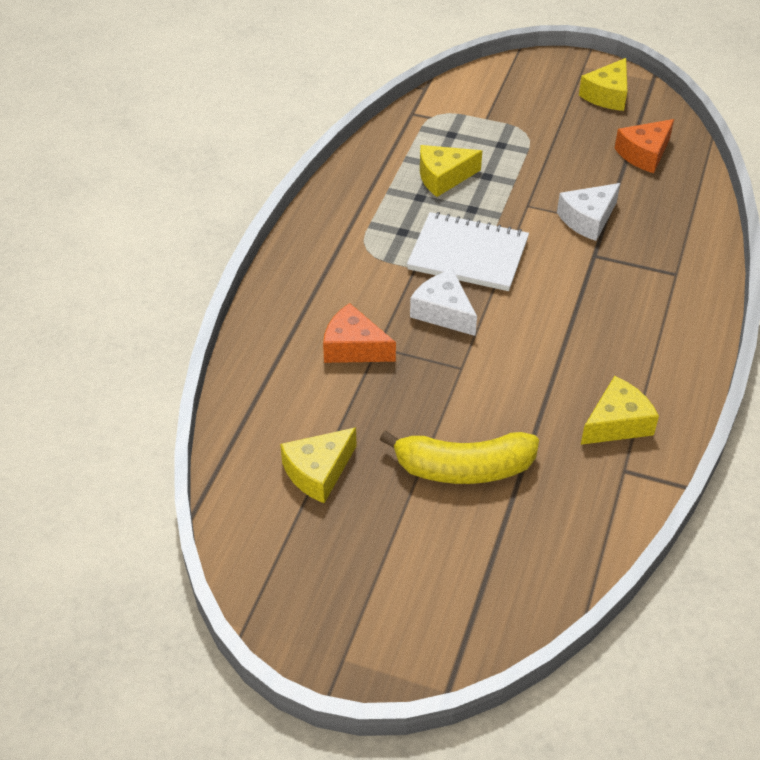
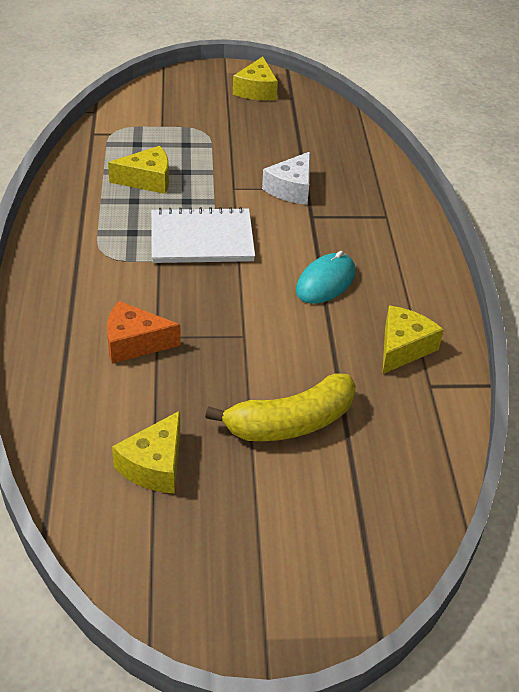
camera: 25 degrees left, 5 degrees down
(443, 177) = (147, 180): yellow cheese -> yellow cheese turned 150 degrees counterclockwise
(443, 312) = (204, 292): white cheese -> none
(572, 332) = (325, 282): none -> turquoise mouse
(644, 154) = (311, 129): orange cheese -> none

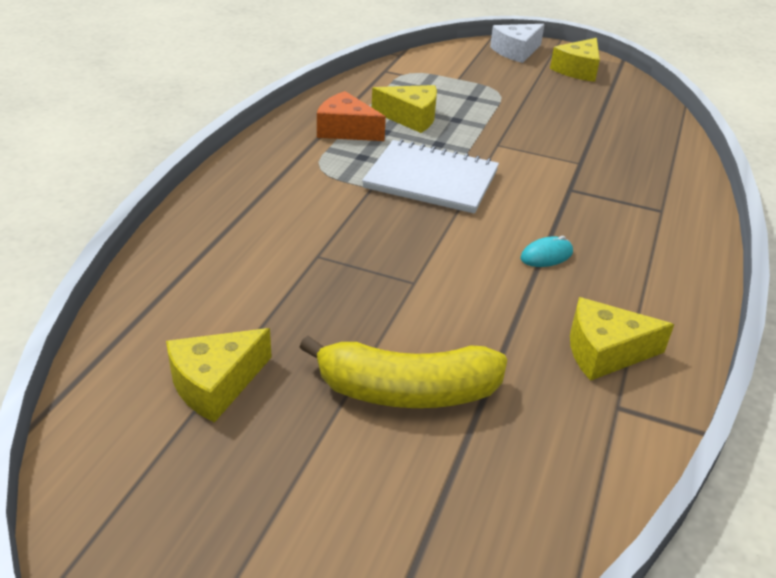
camera: 25 degrees right, 5 degrees down
(134, 343) = (289, 254): orange cheese -> orange cheese (346, 130)
(291, 189) = (562, 159): white cheese -> white cheese (516, 51)
(325, 282) = (546, 255): turquoise mouse -> turquoise mouse, size x0.60
(403, 348) = (605, 352): yellow cheese -> yellow cheese turned 150 degrees counterclockwise

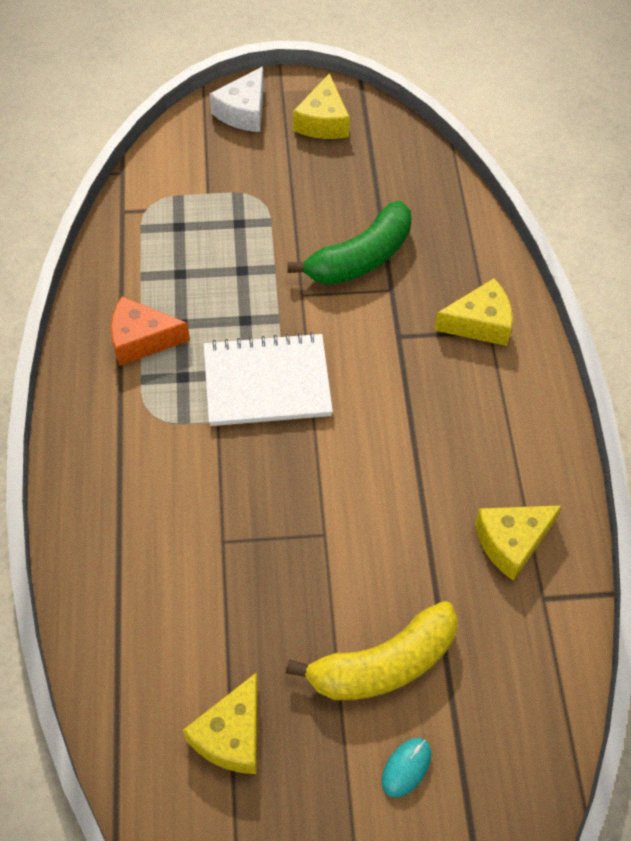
camera: 25 degrees left, 20 degrees up
(411, 118) = (195, 288): yellow cheese -> yellow cheese (479, 323)
(546, 255) = (418, 444): turquoise mouse -> turquoise mouse (406, 767)
(563, 140) = (360, 258): none -> green banana

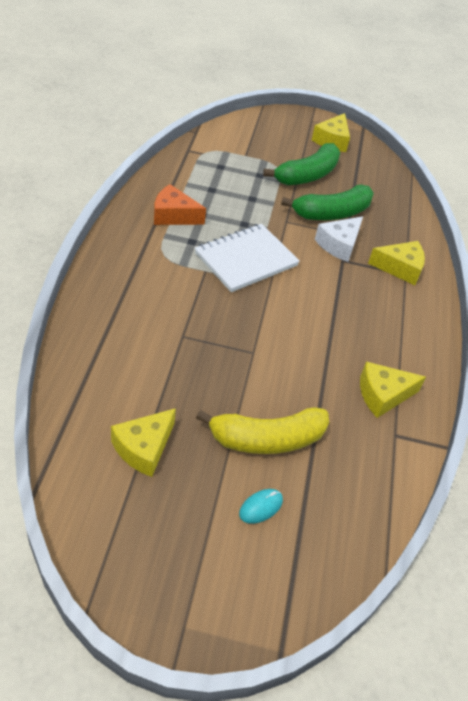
camera: 10 degrees right, 10 degrees down
(243, 112) = (283, 123): white cheese -> white cheese (339, 245)
(267, 382) = (246, 259): white notebook -> white notebook turned 45 degrees counterclockwise
(306, 200) = (307, 175): none -> green banana

